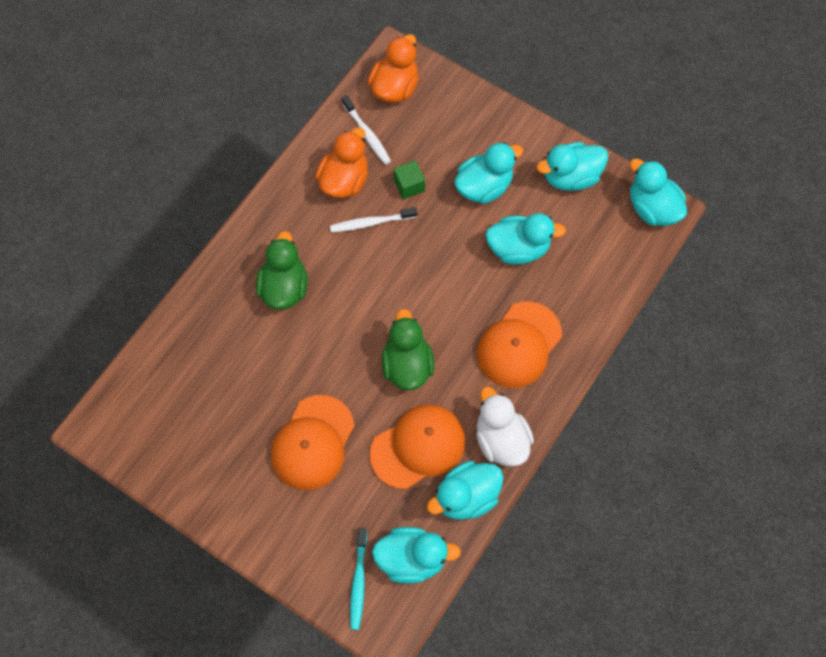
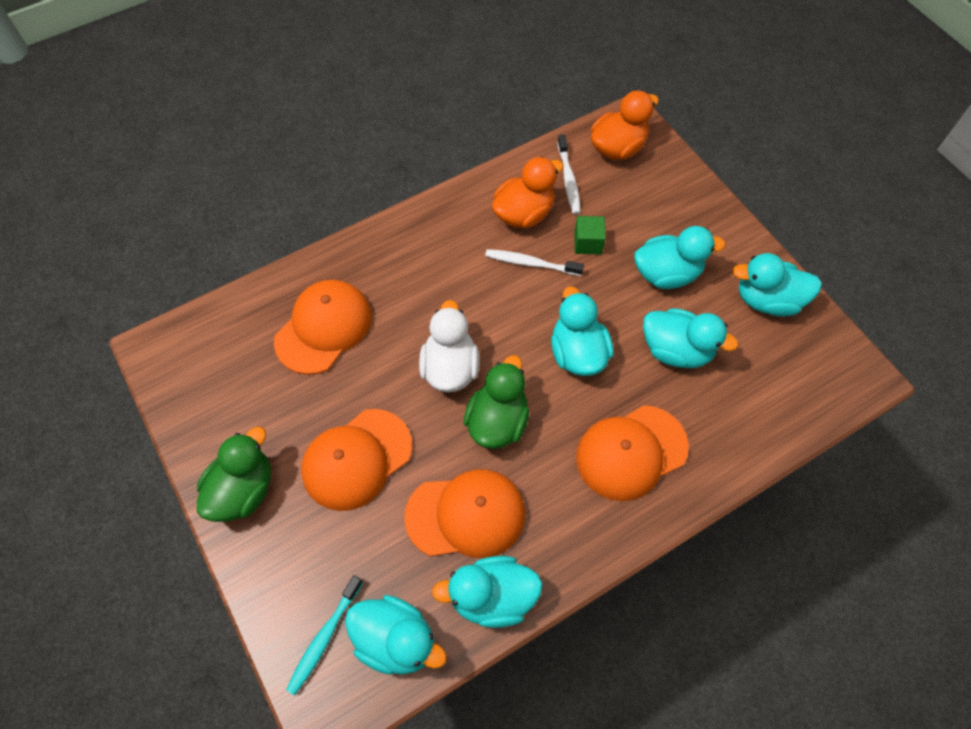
camera: 25 degrees right, 5 degrees down
(228, 350) = (323, 328): none -> orange cap
(284, 287) = (411, 290): green duck -> green duck (243, 490)
(501, 439) = (562, 549): white duck -> white duck (450, 368)
(652, 208) = (849, 368): turquoise duck -> turquoise duck (577, 353)

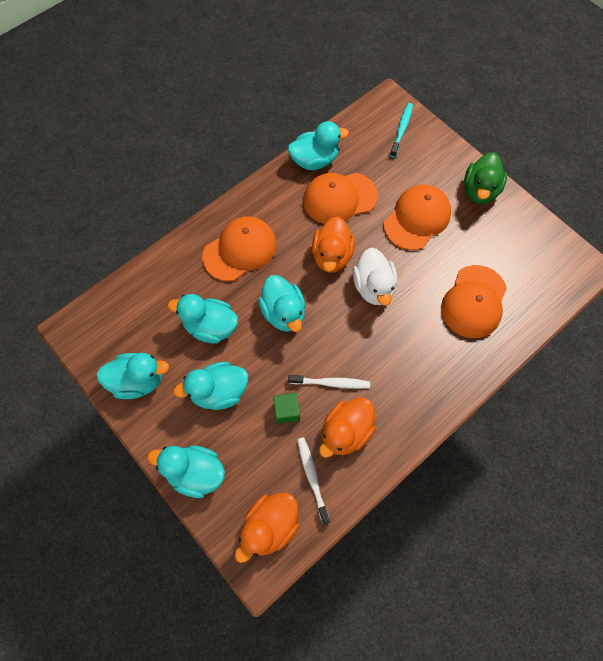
camera: 170 degrees right, 5 degrees up
(396, 640) = (362, 134): turquoise duck -> turquoise duck (195, 473)
(497, 421) = (332, 256): green duck -> orange duck

